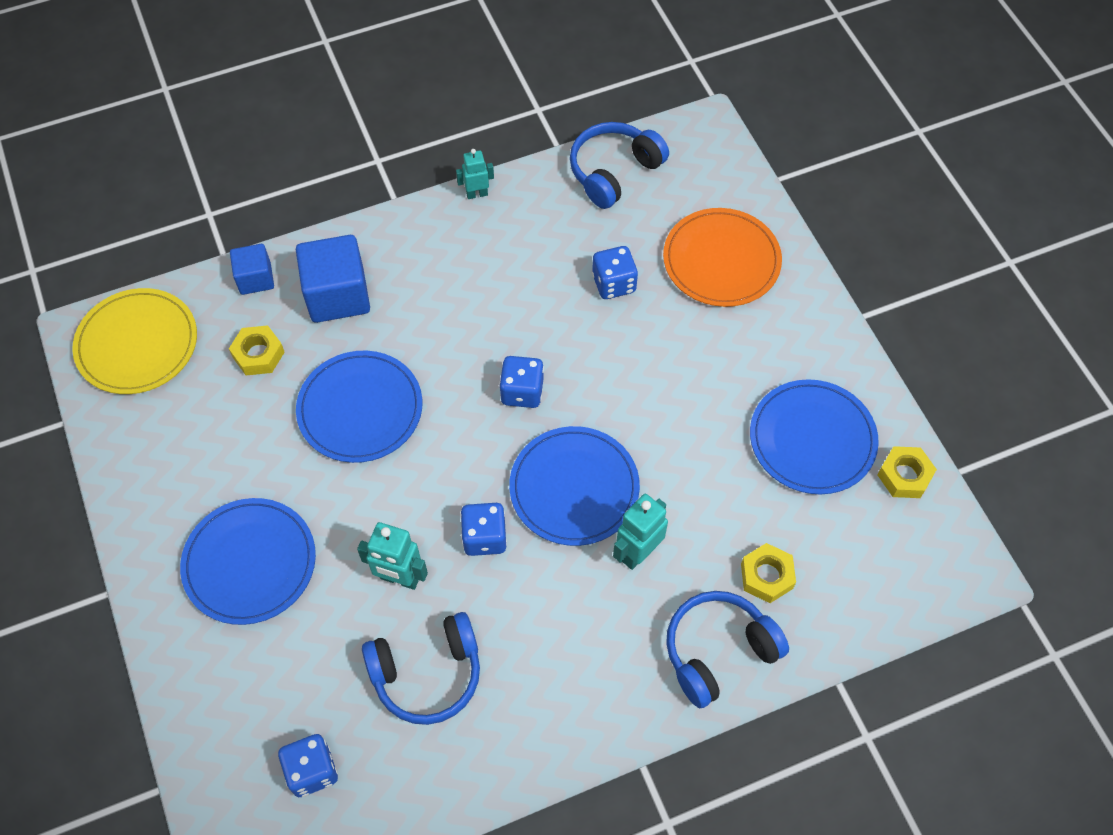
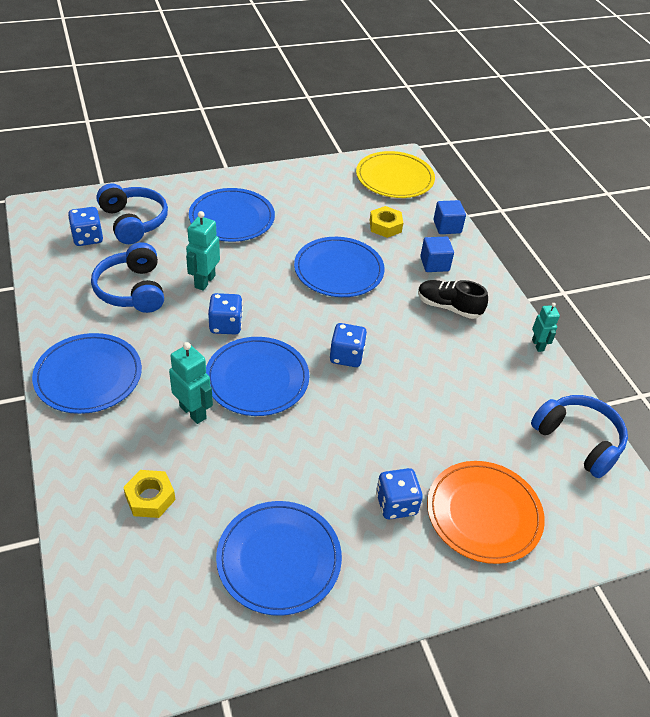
camera: 90 degrees right, 15 degrees down
(338, 295) = (434, 264): blue cube -> blue cube, size x0.59
(421, 281) = (448, 307): none -> black shoe
(599, 691) = (88, 376): none -> blue plate
(614, 283) = (452, 426): blue dice -> blue dice (396, 504)
(718, 651) = (94, 453): blue headphones -> blue headphones (133, 222)
(904, 476) = (226, 638): yellow nut -> none

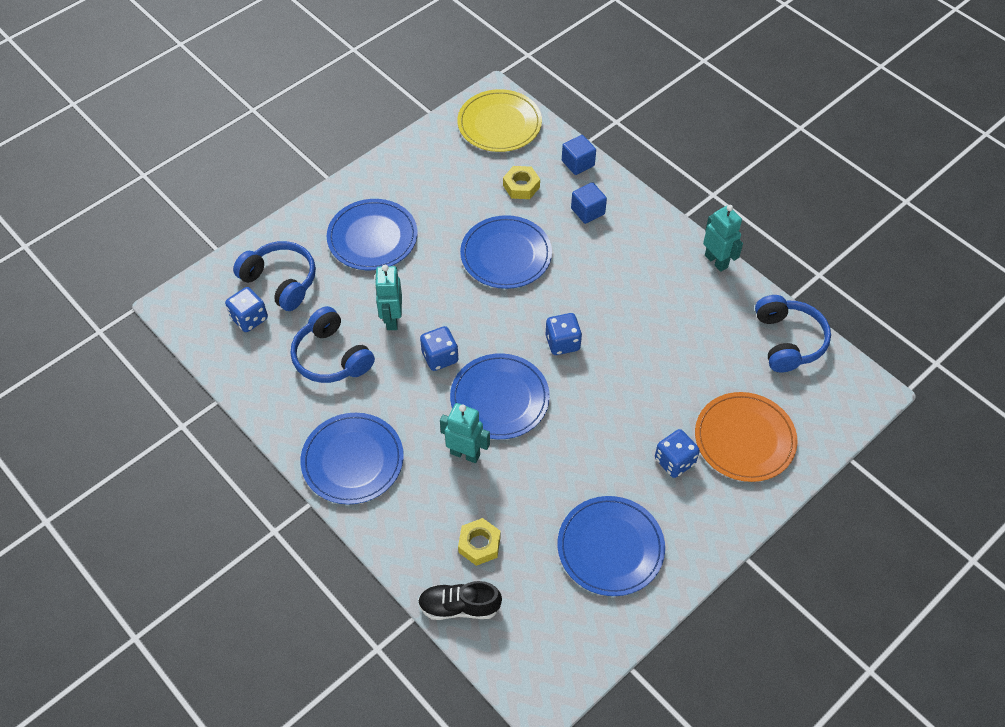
camera: 20 degrees left, 10 degrees up
(448, 307) = (623, 253): black shoe -> black shoe (459, 607)
(538, 345) = (716, 261): turquoise robot -> turquoise robot, size x1.54
(578, 440) = (788, 341): blue headphones -> blue headphones turned 60 degrees clockwise

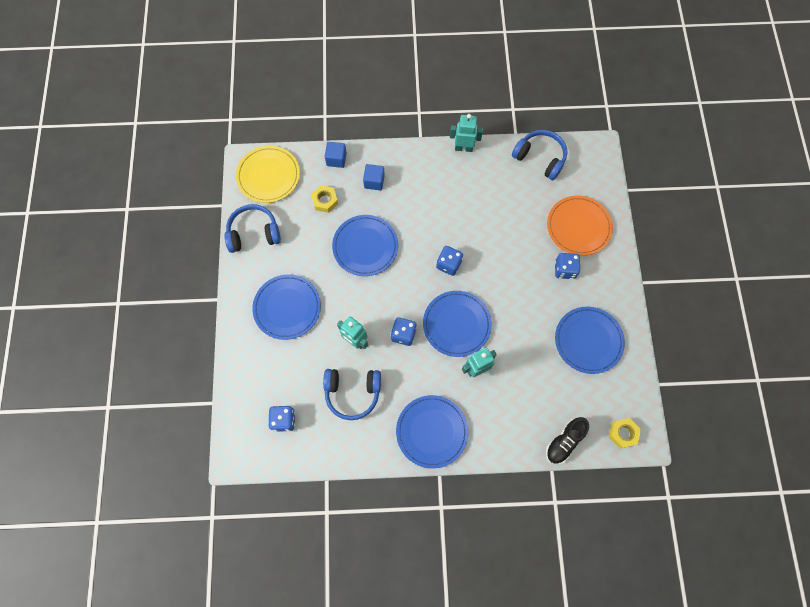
camera: 50 degrees left, 15 degrees up
(281, 281) = (272, 382): blue headphones -> blue headphones (254, 233)
(479, 544) = (536, 404): yellow nut -> yellow nut (623, 433)

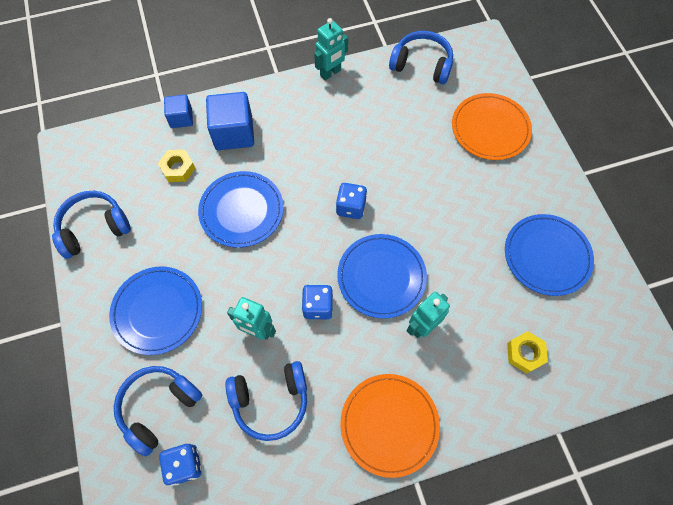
camera: 15 degrees left, 5 degrees down
(268, 176) = (100, 155): yellow plate -> none
(274, 376) = (158, 407): none -> blue headphones
(374, 181) = (234, 133): blue cube -> blue cube, size x1.71
(431, 431) = (389, 424): blue plate -> orange plate
(463, 148) = (330, 73): turquoise robot -> turquoise robot turned 150 degrees clockwise
(564, 270) = (490, 180): blue dice -> none
(564, 442) = (561, 390): black shoe -> none
(623, 433) = (629, 359): yellow nut -> yellow nut (525, 353)

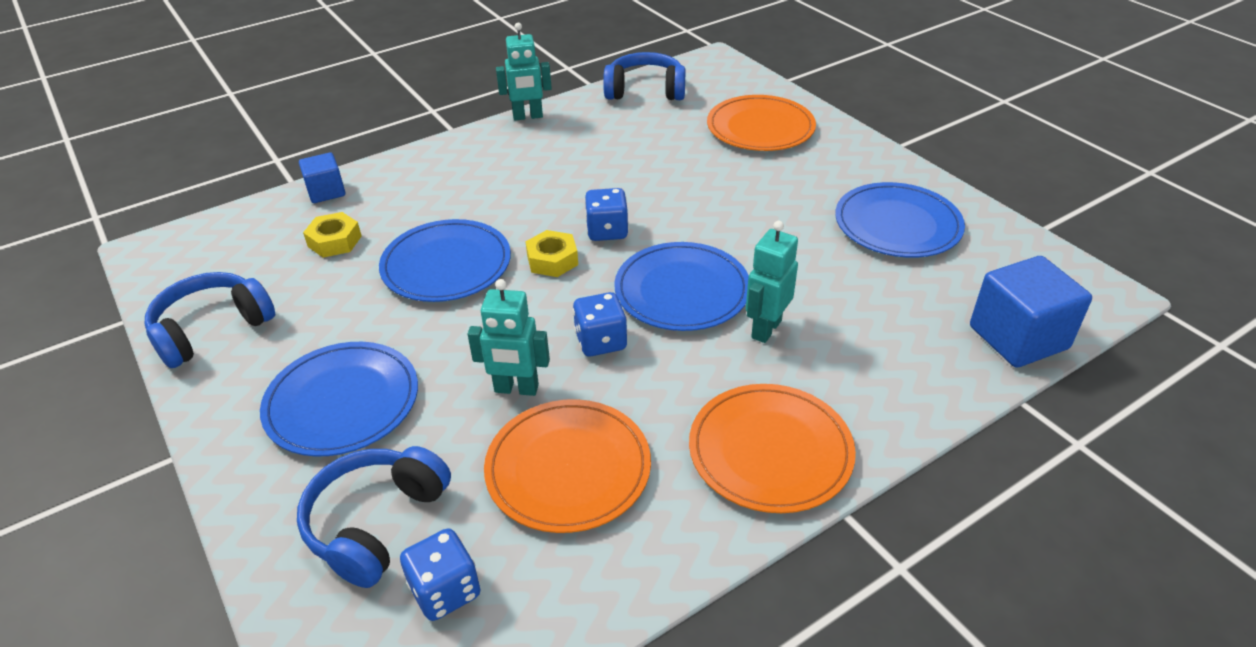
camera: 15 degrees left, 25 degrees down
(234, 133) = (409, 192): blue cube -> blue cube (1018, 337)
(271, 401) = (568, 468): blue headphones -> orange plate
(330, 73) = (528, 116): turquoise robot -> turquoise robot turned 45 degrees clockwise
(525, 353) = (925, 325): yellow nut -> yellow nut (552, 260)

